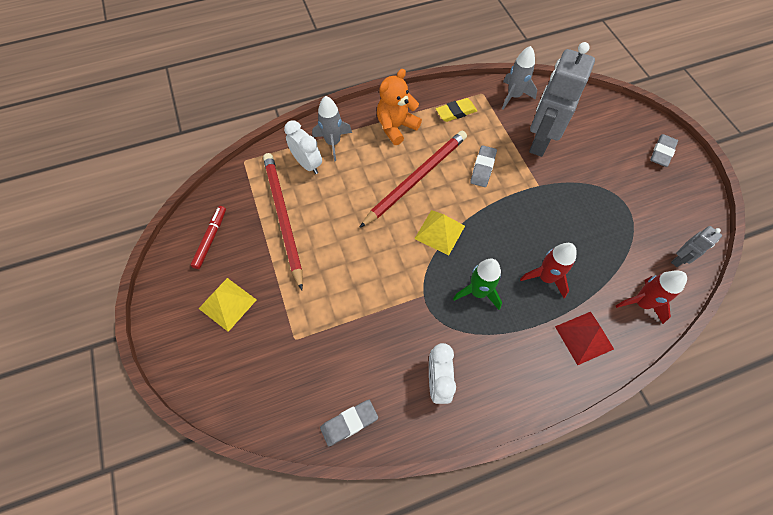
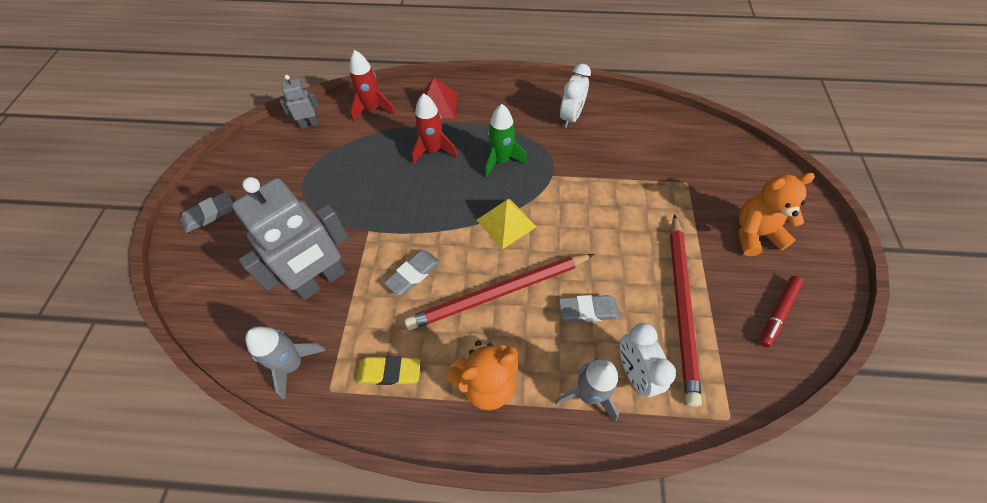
camera: 155 degrees left, 5 degrees down
(227, 304) = (755, 234): yellow pyramid -> orange teddy bear
(349, 423) = (652, 116): grey eraser -> grey eraser (588, 310)

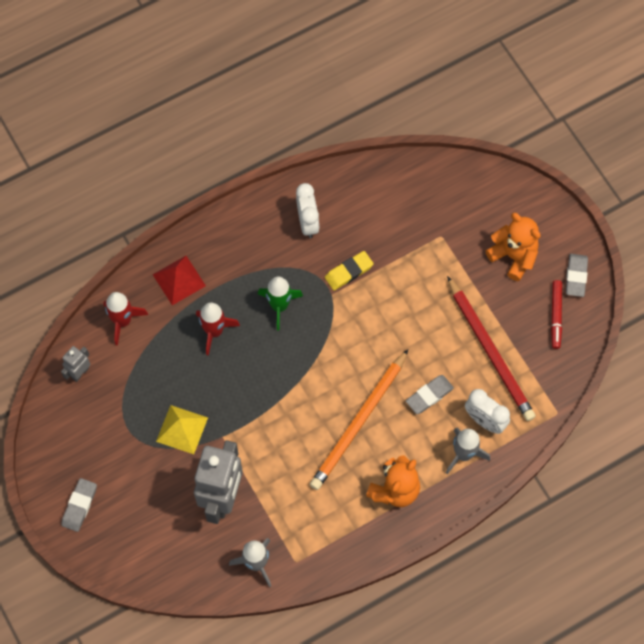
camera: 35 degrees left, 10 degrees up
(389, 372) = (326, 525): yellow eraser -> yellow eraser (349, 272)
(413, 274) = (286, 448): grey eraser -> grey eraser (576, 276)
(499, 293) = (359, 422): red pencil -> orange pencil
(506, 223) = (324, 362): yellow pyramid -> yellow pyramid (182, 429)
(755, 234) = (513, 256): orange teddy bear -> orange teddy bear turned 90 degrees clockwise

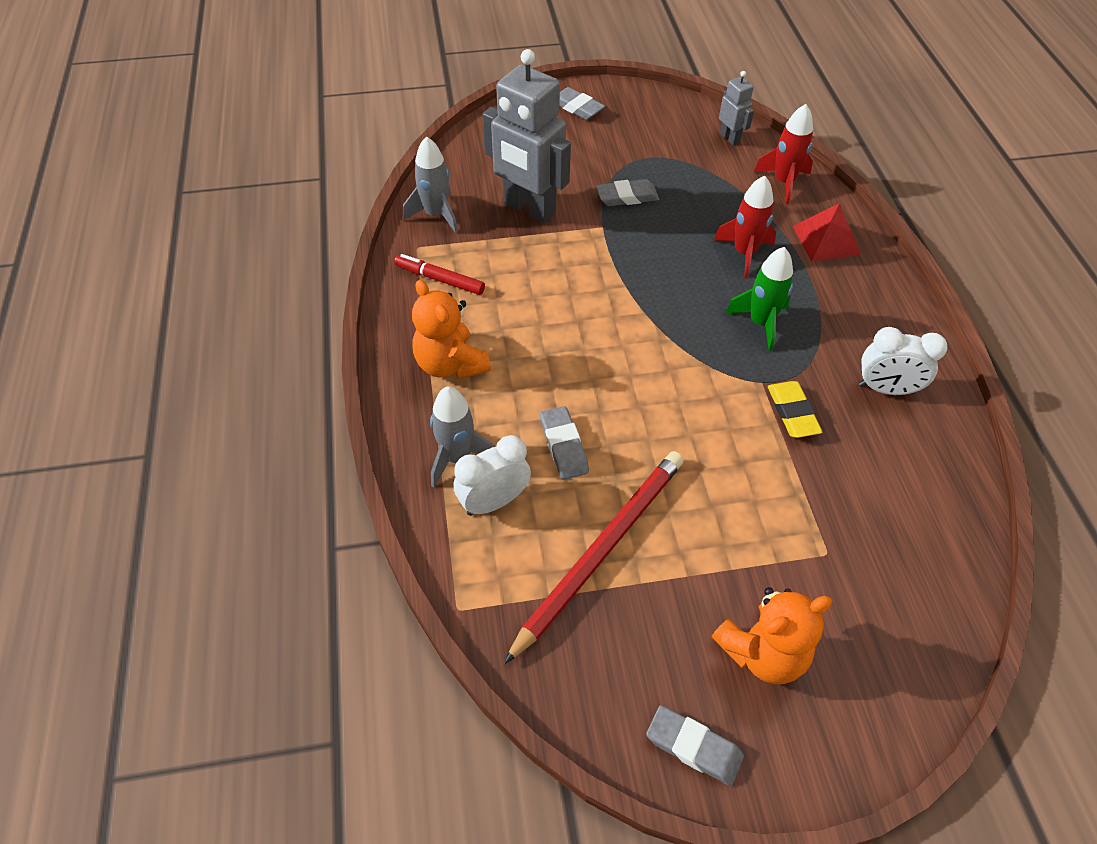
camera: 110 degrees right, 15 degrees down
(182, 429) = (627, 197): yellow pyramid -> grey eraser
(359, 422) = (560, 355): orange pencil -> none
(490, 351) = (601, 551): red pencil -> red pencil turned 135 degrees clockwise
(556, 316) = (628, 678): red marker -> red marker (440, 279)

